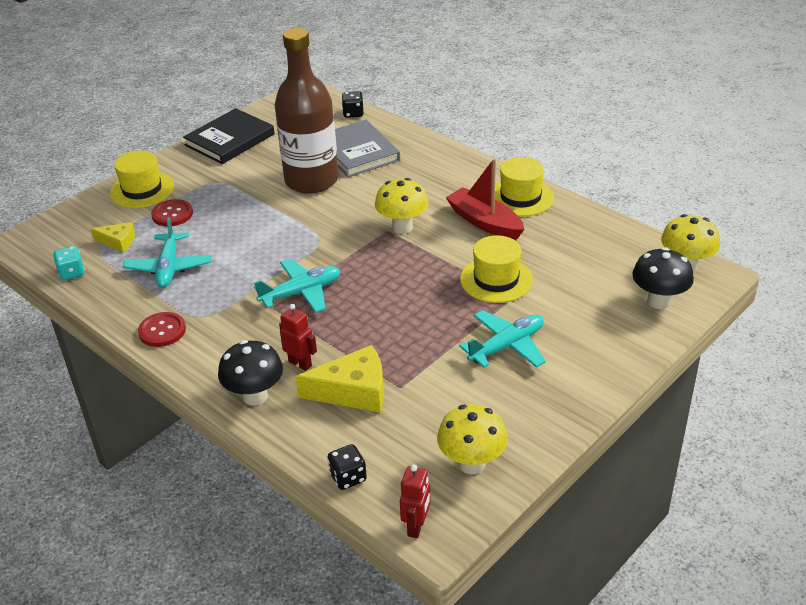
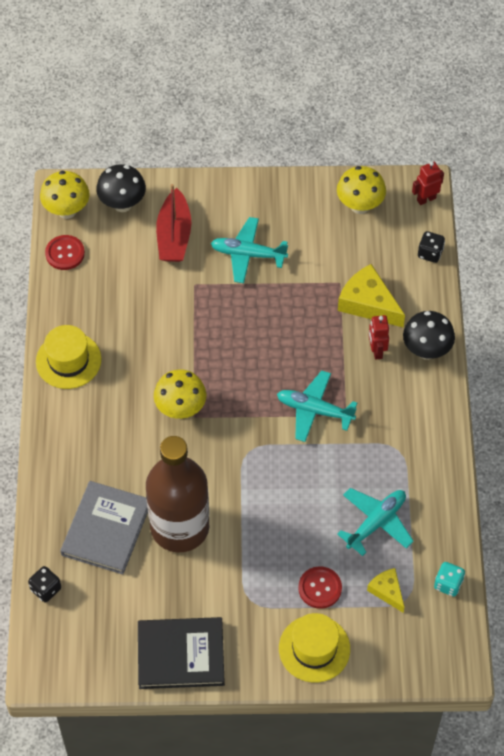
camera: 135 degrees left, 20 degrees up
(162, 331) = (434, 459): red button -> red button (65, 253)
(484, 222) = (124, 361): red boat -> red boat (174, 235)
(496, 279) = (186, 306): yellow hat -> none

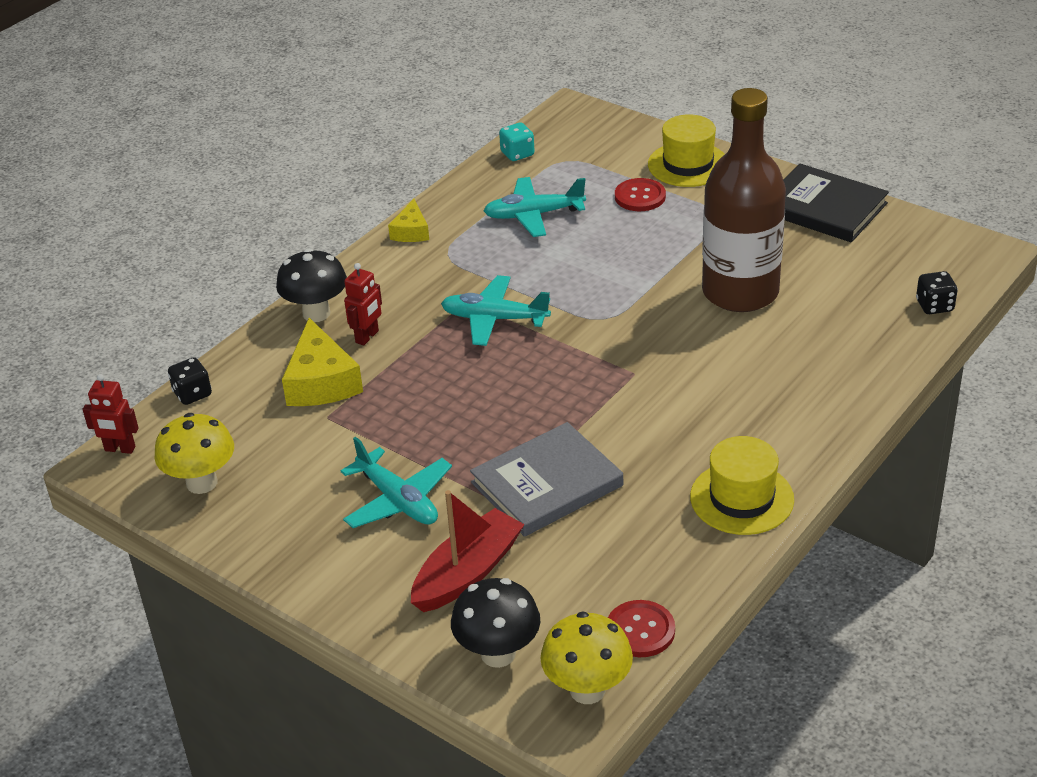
camera: 140 degrees left, 20 degrees down
(106, 529) = (825, 323): grey book -> grey book (547, 484)
(181, 409) = (643, 386): yellow mushroom -> none
(314, 410) = (494, 319): turquoise plane -> turquoise plane turned 135 degrees clockwise
(387, 591) = (578, 171): yellow cheese -> yellow cheese (411, 231)

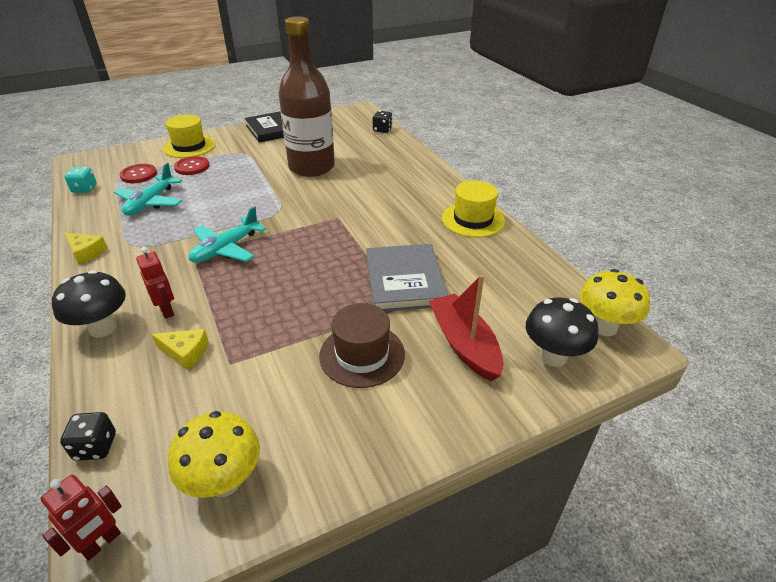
camera: 65 degrees left, 0 degrees up
(321, 382) = (185, 352): yellow cheese -> yellow cheese, size x0.58
(398, 500) = (362, 354): turquoise plane -> brown hat
(640, 630) = (560, 288): red button -> red button (139, 175)

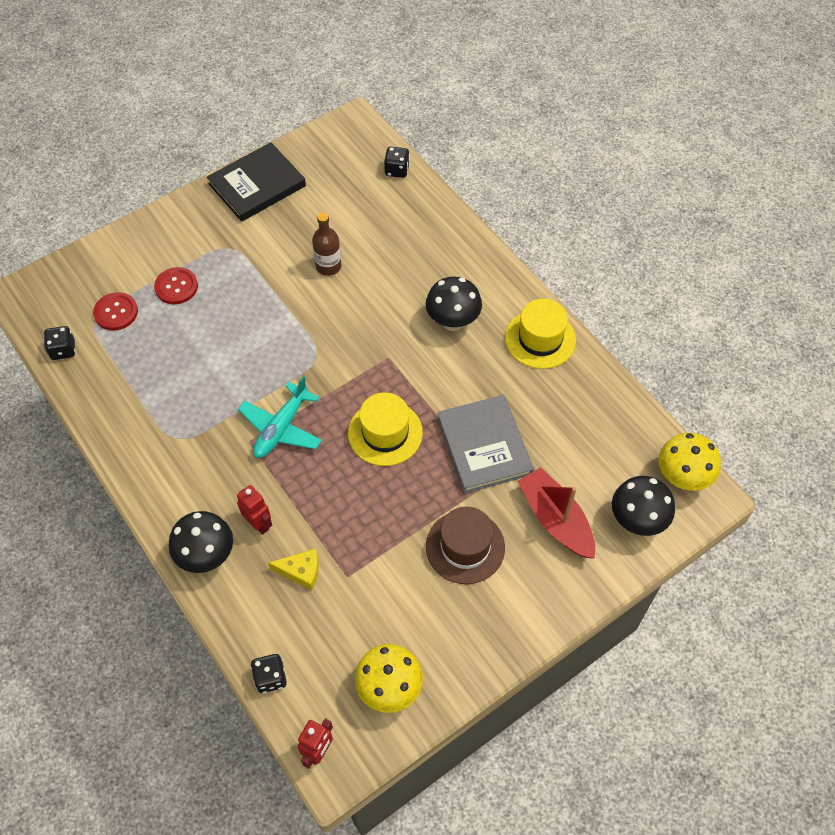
camera: 10 degrees left, 20 degrees up
(84, 189) = (63, 350): turquoise dice -> black dice
(86, 252) = (129, 457): yellow cheese -> none
(150, 203) = (158, 363): turquoise plane -> none
(189, 146) = (152, 243): yellow hat -> yellow hat (385, 433)
(311, 167) = (328, 266): brown bottle -> brown bottle, size x0.44
(399, 203) = (452, 322): none -> black mushroom

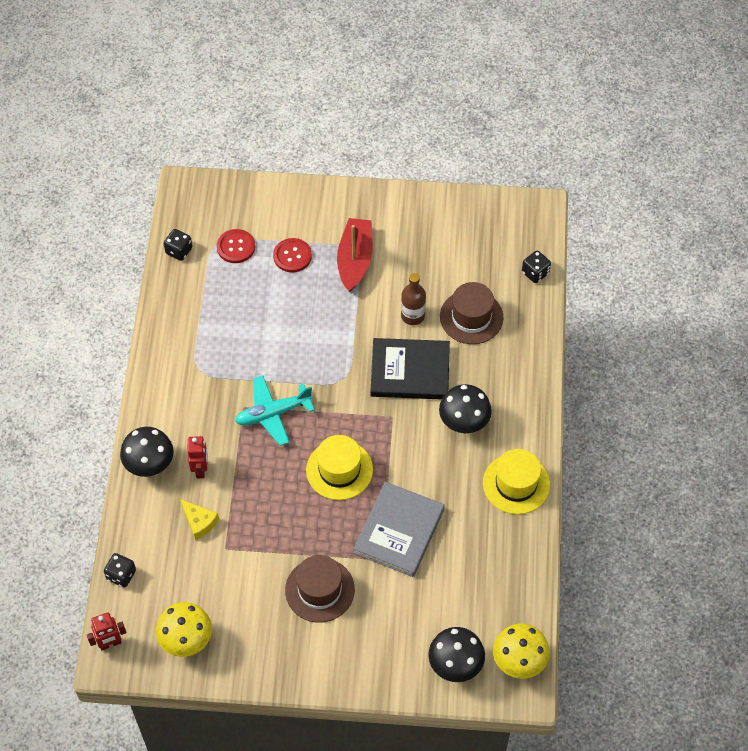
camera: 40 degrees right, 0 degrees up
(257, 185) = (418, 213): black book -> black book (410, 371)
(378, 236) = (471, 317): none -> brown hat
(555, 519) = (399, 620): red boat -> red boat (355, 260)

